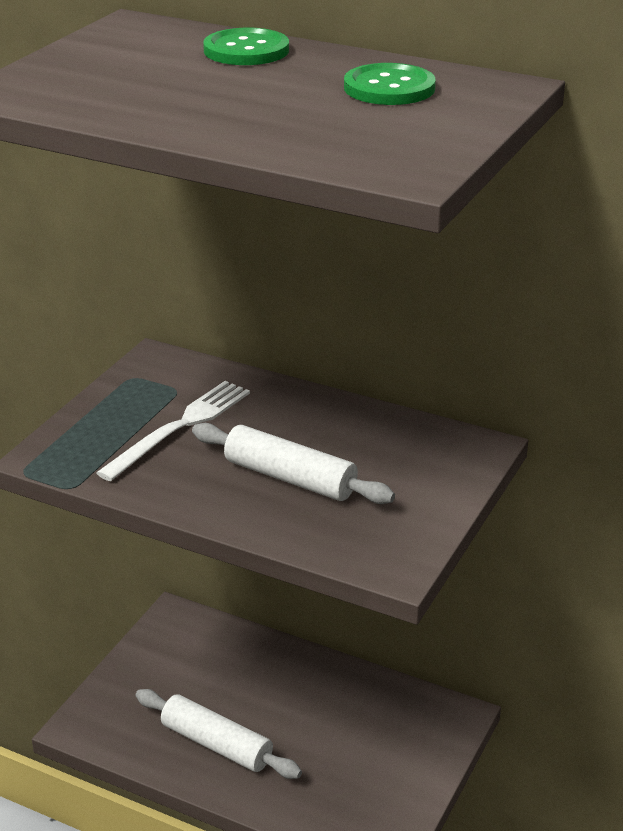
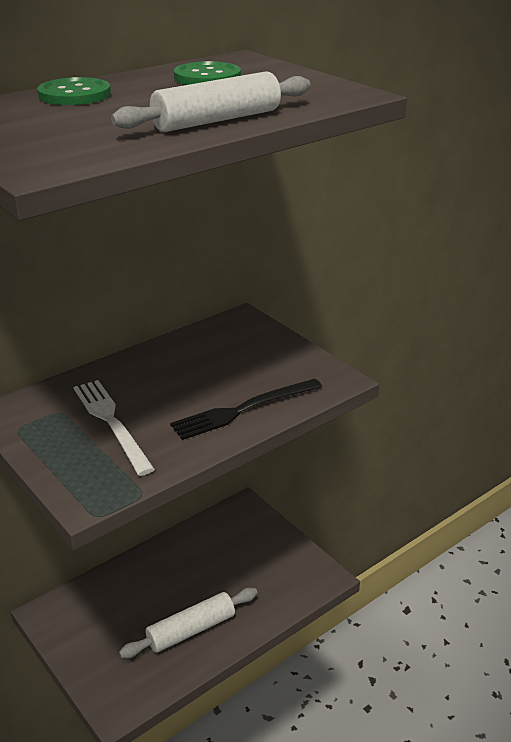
camera: 65 degrees left, 0 degrees up
(267, 508) = (243, 410): none -> black fork
(290, 478) = (217, 392): white rolling pin -> white rolling pin (217, 120)

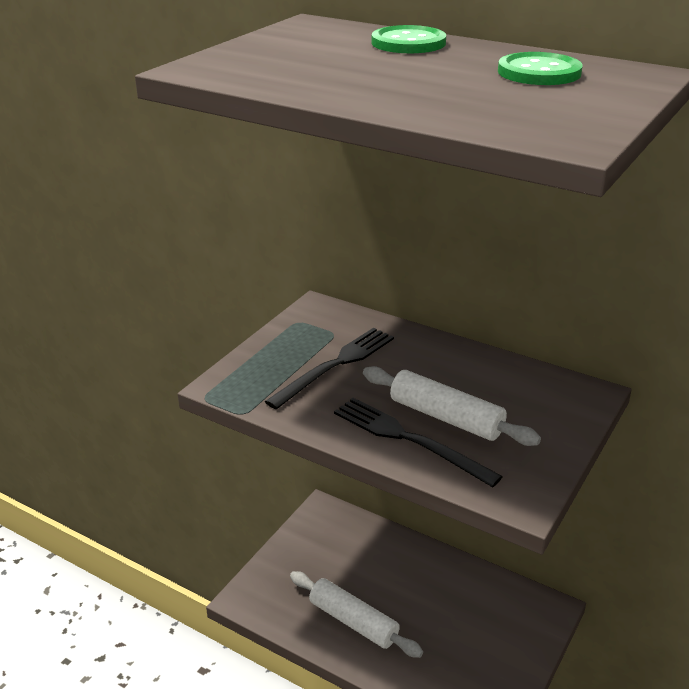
camera: 70 degrees right, 0 degrees up
(111, 423) = (335, 365): white fork -> black fork
(217, 120) = (384, 98): white rolling pin -> white rolling pin (446, 417)

